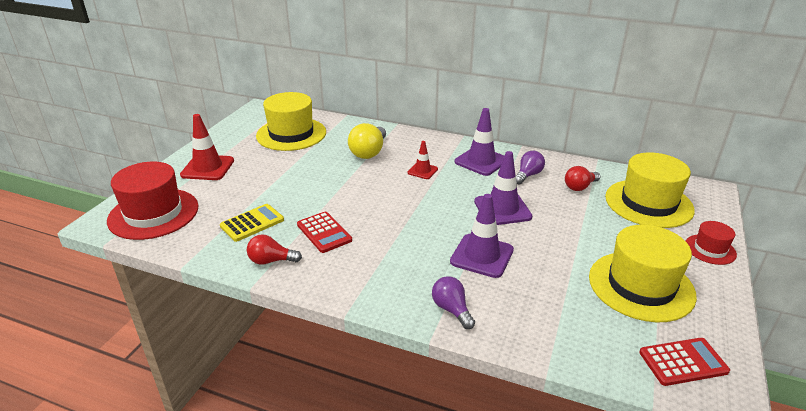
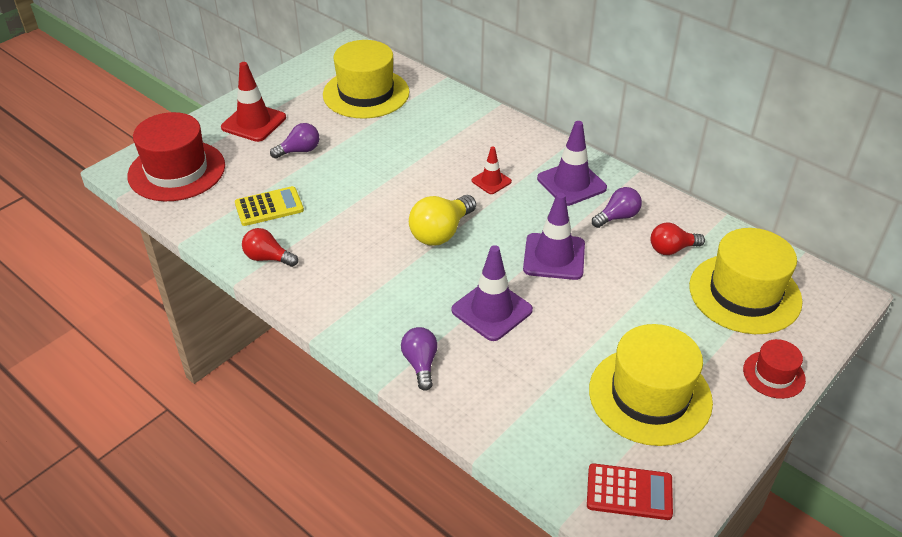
camera: 20 degrees right, 10 degrees up
(257, 179) = (299, 151): none -> purple light bulb
(324, 232) = (337, 237): red calculator -> none
(369, 152) = (443, 140): yellow light bulb -> yellow light bulb (441, 232)

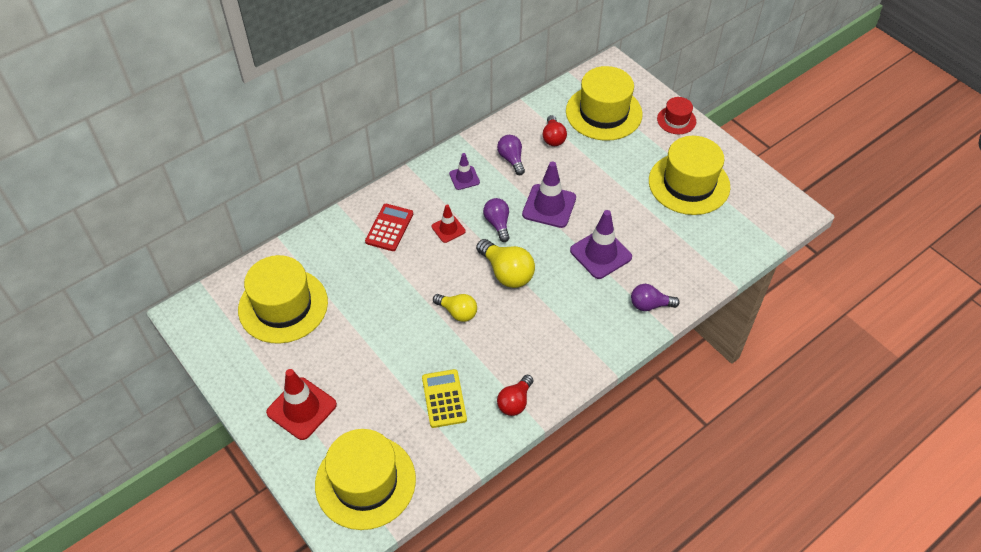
camera: 80 degrees left, 10 degrees up
(176, 171) = (365, 482): red hat -> yellow hat
(299, 151) = (363, 369): purple light bulb -> purple light bulb (497, 224)
(378, 202) = (457, 312): none -> yellow light bulb
(571, 183) = (464, 178): purple traffic cone -> purple traffic cone, size x0.57
(629, 492) = (763, 212): red calculator -> red calculator (389, 228)

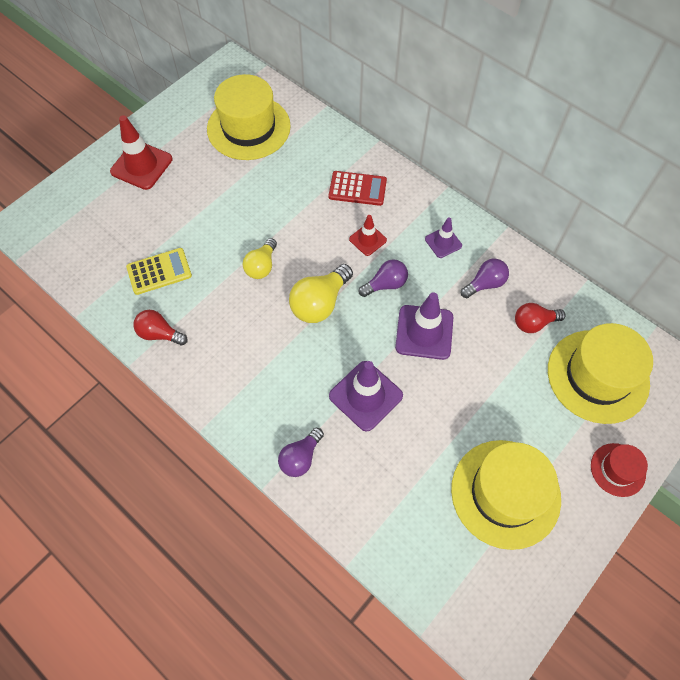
camera: 80 degrees right, 10 degrees up
(365, 482) = (70, 226): yellow hat -> none
(649, 305) = (300, 457): purple light bulb -> purple light bulb turned 135 degrees counterclockwise

